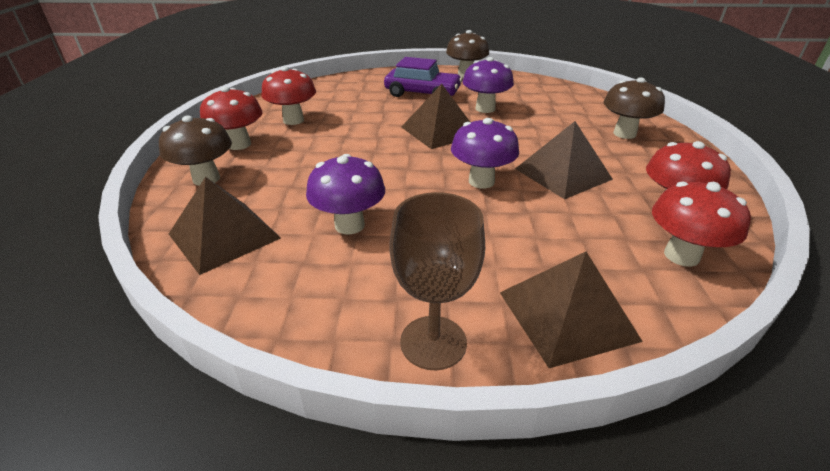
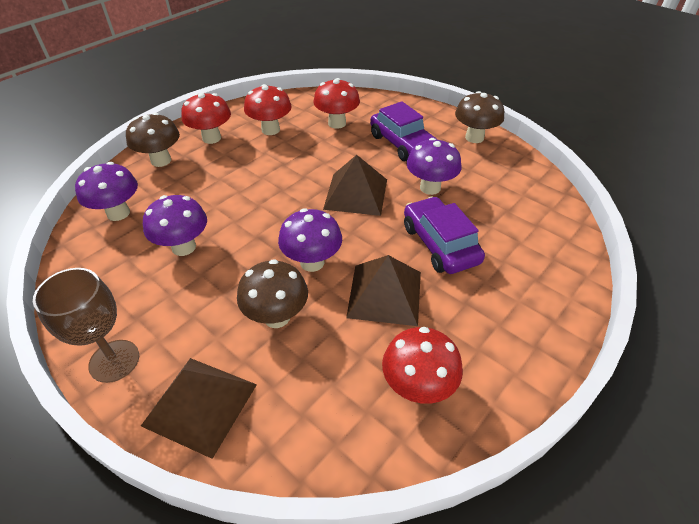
camera: 40 degrees right, 10 degrees up
(224, 236) = (118, 213): brown pyramid -> purple mushroom
(545, 133) = (440, 244): none -> purple car
(624, 134) = (517, 286): brown mushroom -> brown mushroom (276, 317)
(681, 255) = (348, 428): red mushroom -> red mushroom (337, 123)

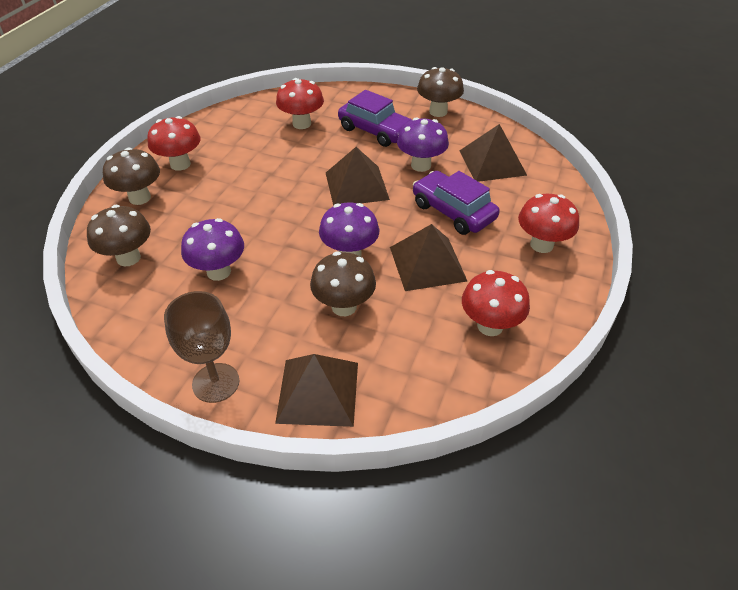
camera: 20 degrees left, 0 degrees up
(118, 213) = (128, 258): purple mushroom -> brown mushroom
(270, 130) = (238, 143): red mushroom -> red mushroom (541, 245)
(507, 201) = (492, 162): none -> brown pyramid

